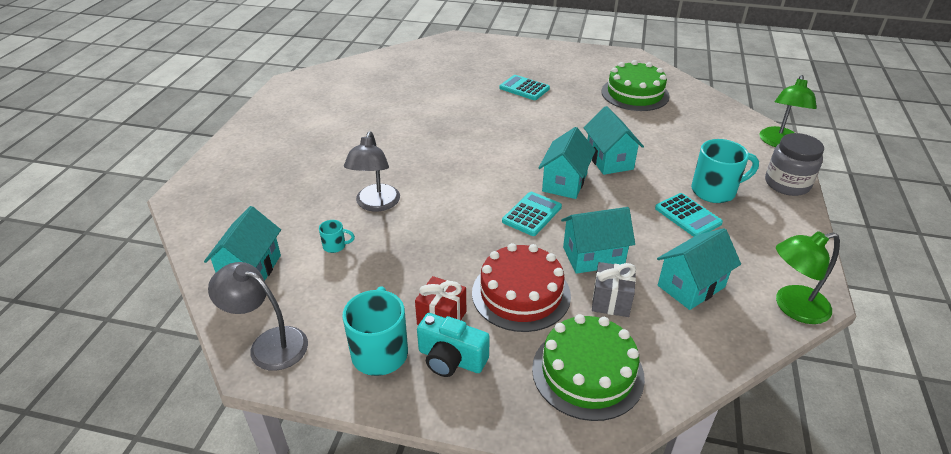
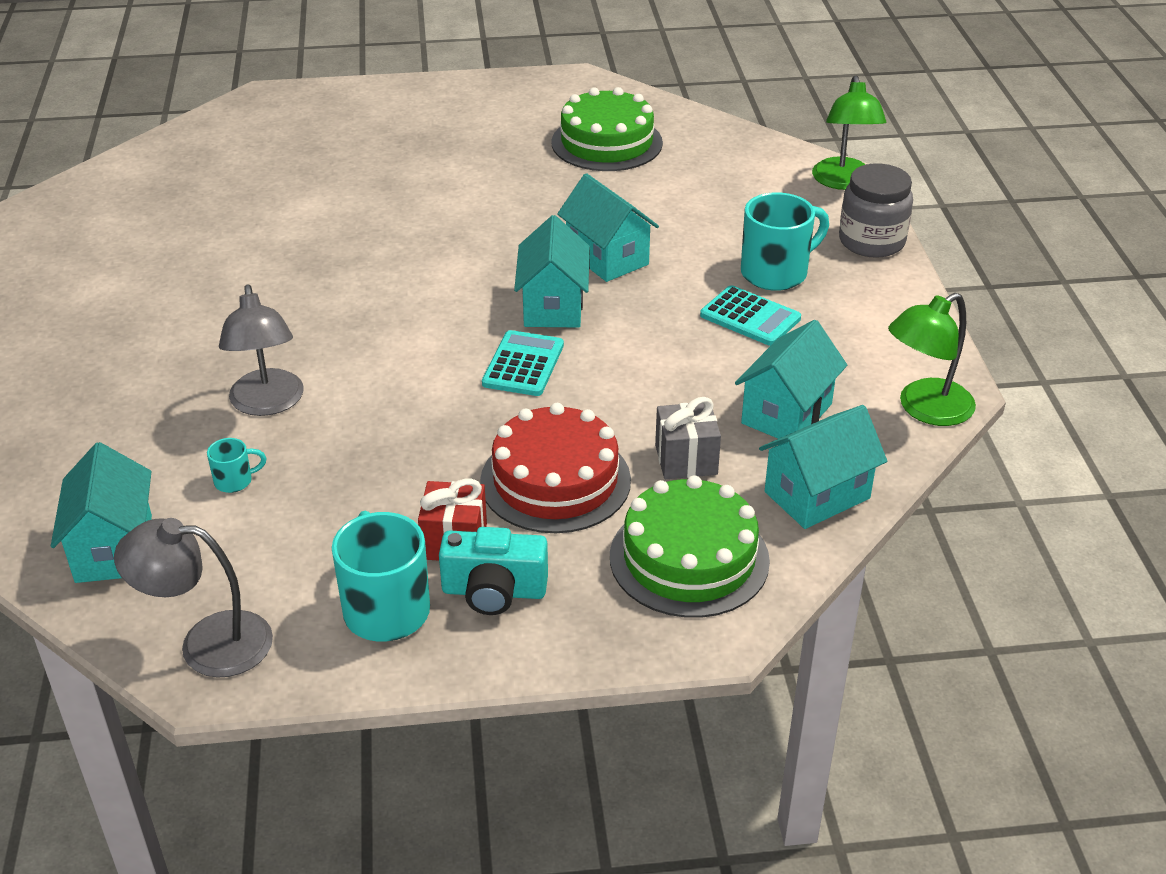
camera: 20 degrees left, 0 degrees up
(524, 88) = (424, 165): turquoise calculator -> none
(593, 256) = (638, 404): turquoise house -> turquoise house (817, 495)

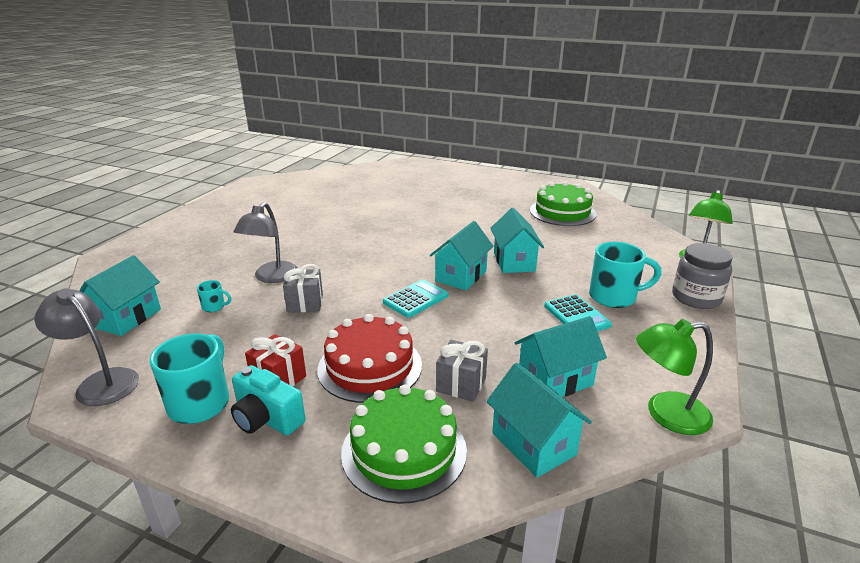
camera: 30 degrees right, 10 degrees down
(370, 426) = (305, 303): none -> grey gift
(817, 495) = (533, 444): turquoise house -> turquoise house turned 60 degrees clockwise

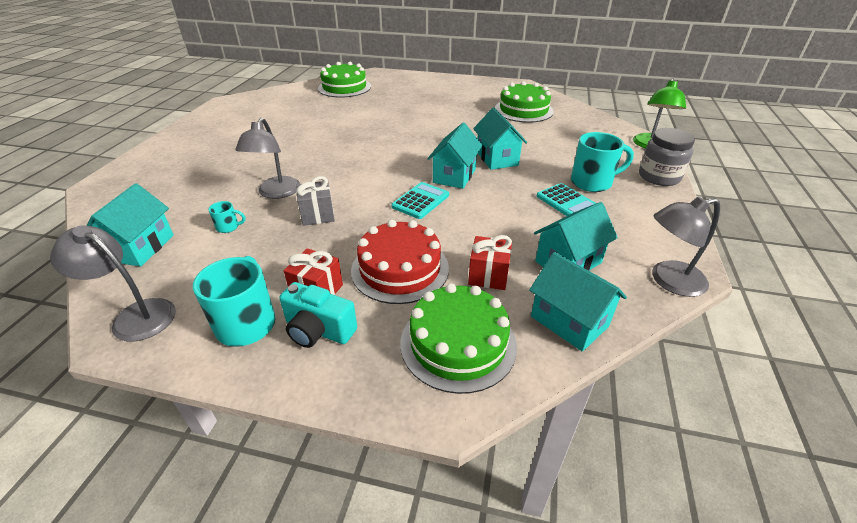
camera: 10 degrees left, 10 degrees up
(376, 175) = (344, 87): none -> green cake
(461, 384) = (488, 276): grey gift -> red gift
(666, 414) = (669, 281): green lamp -> grey lamp

